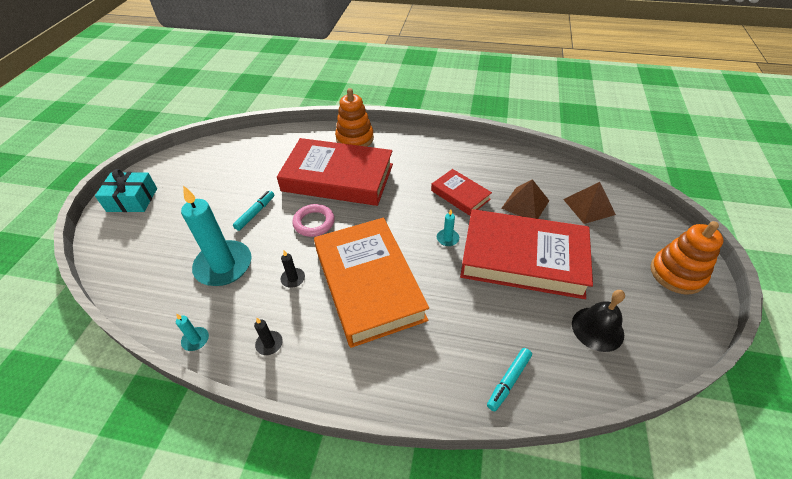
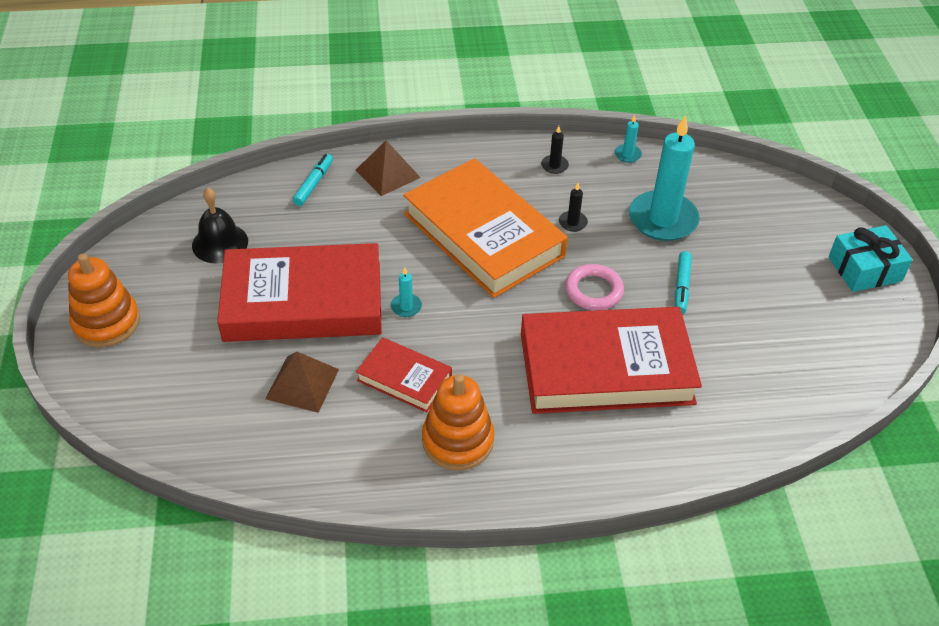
camera: 160 degrees right, 0 degrees up
(355, 139) = (627, 458): orange stacking toy -> orange stacking toy (457, 440)
(588, 206) = (204, 401): brown pyramid -> brown pyramid (388, 173)

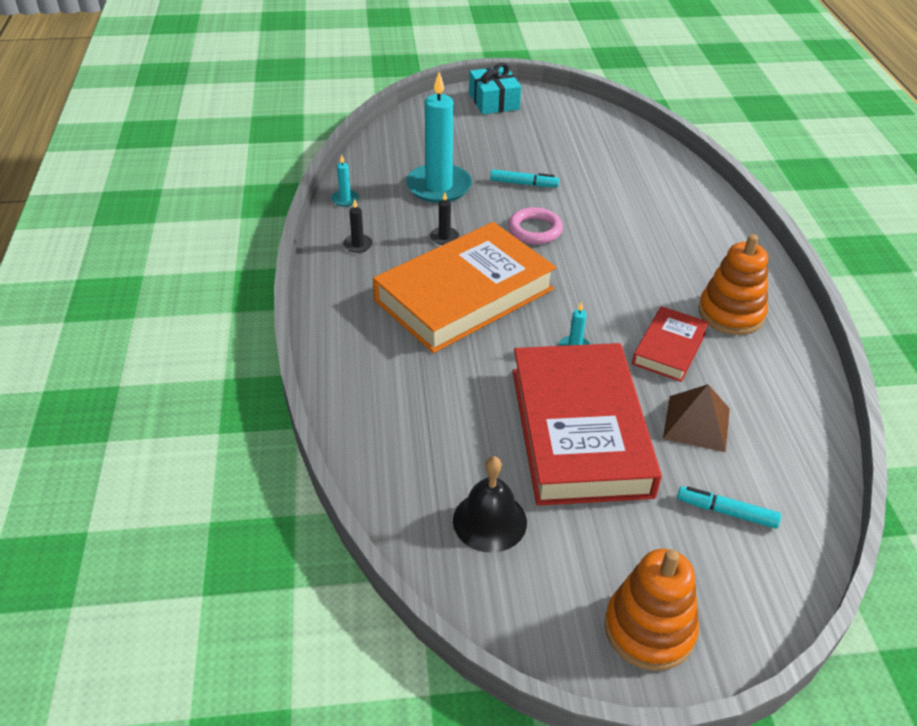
camera: 90 degrees left, 5 degrees down
(313, 184) = (377, 435): turquoise marker -> turquoise marker (727, 512)
(388, 173) = (361, 368): brown pyramid -> none
(606, 368) = (625, 228): red book -> none

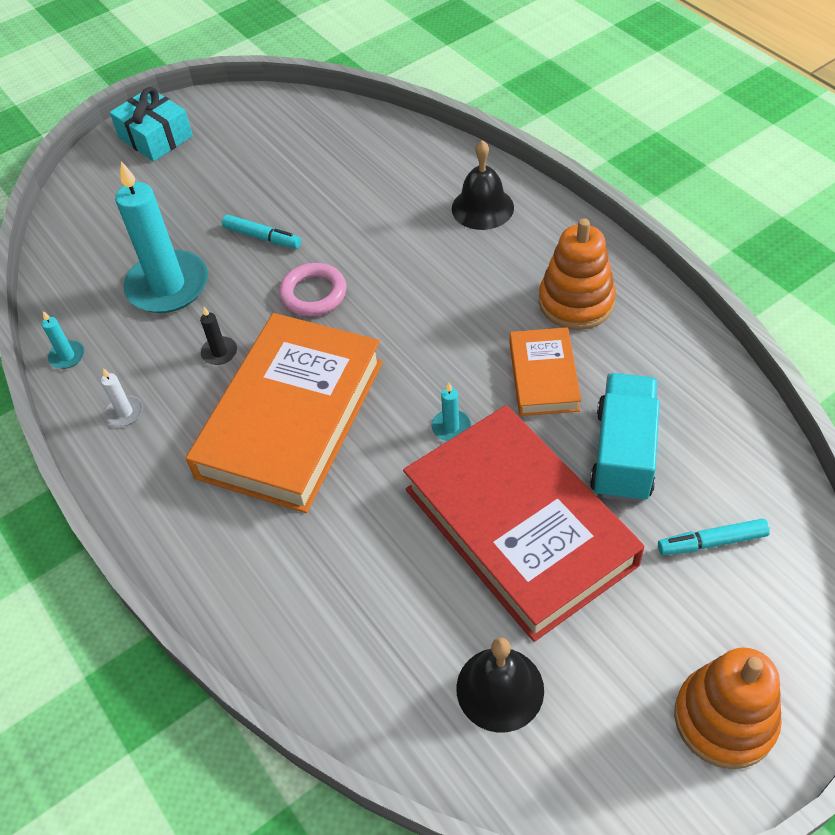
camera: 25 degrees left, 10 degrees up
(358, 245) = (125, 412): black candle -> white candle
(523, 184) = (262, 237): turquoise marker -> turquoise marker turned 45 degrees clockwise
(669, 348) = (543, 376): red book -> orange book
(696, 423) = (623, 453): brown pyramid -> turquoise truck
(700, 227) = (482, 208): none -> black bell

